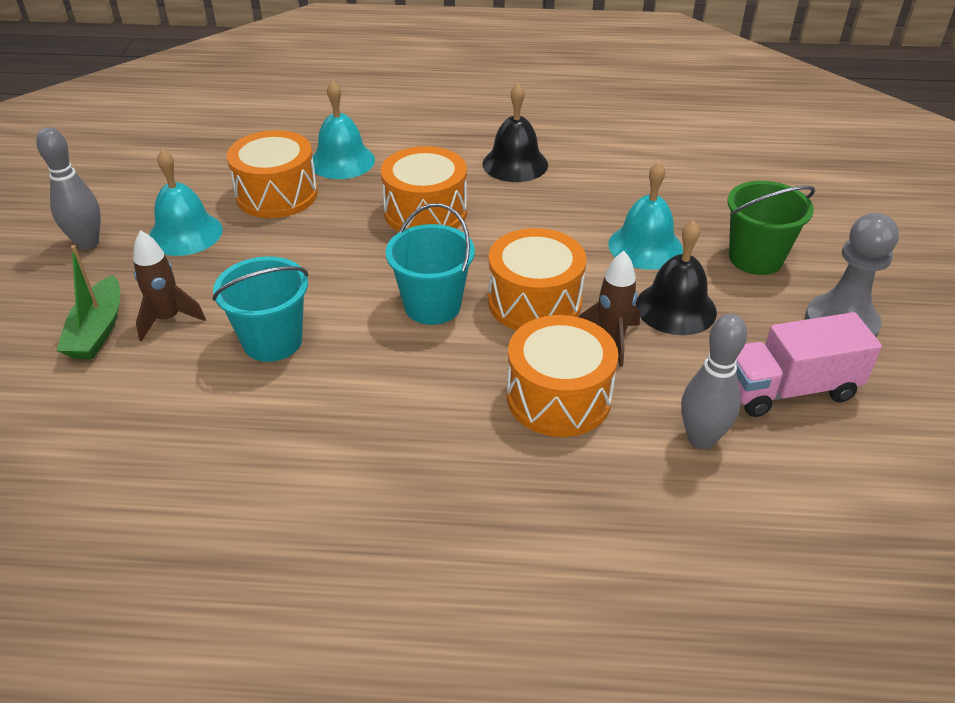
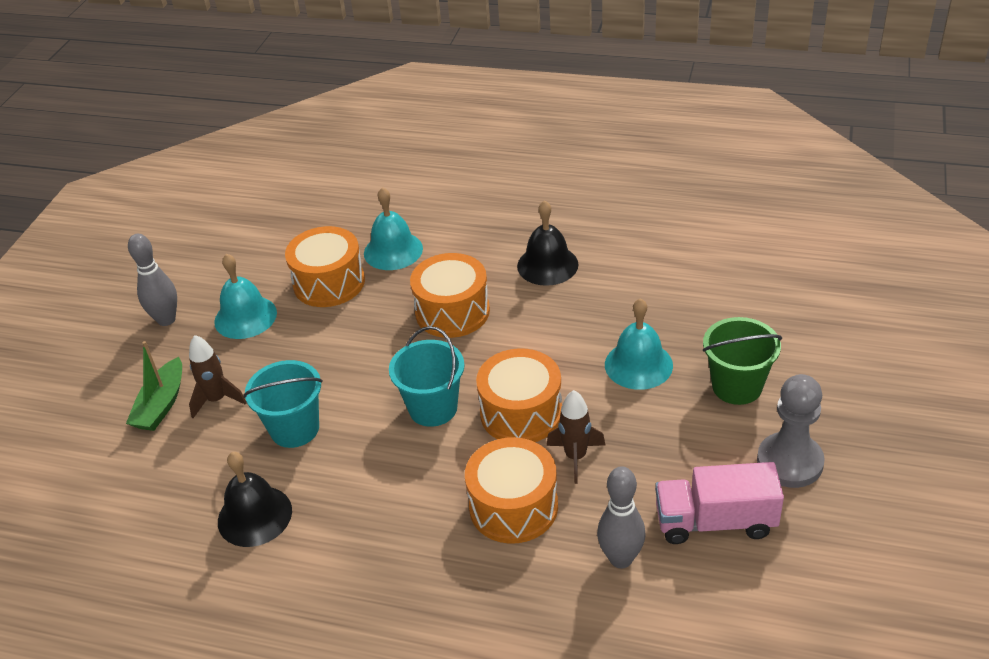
camera: 15 degrees right, 0 degrees up
(676, 308) = (644, 431): black bell -> black bell (254, 516)

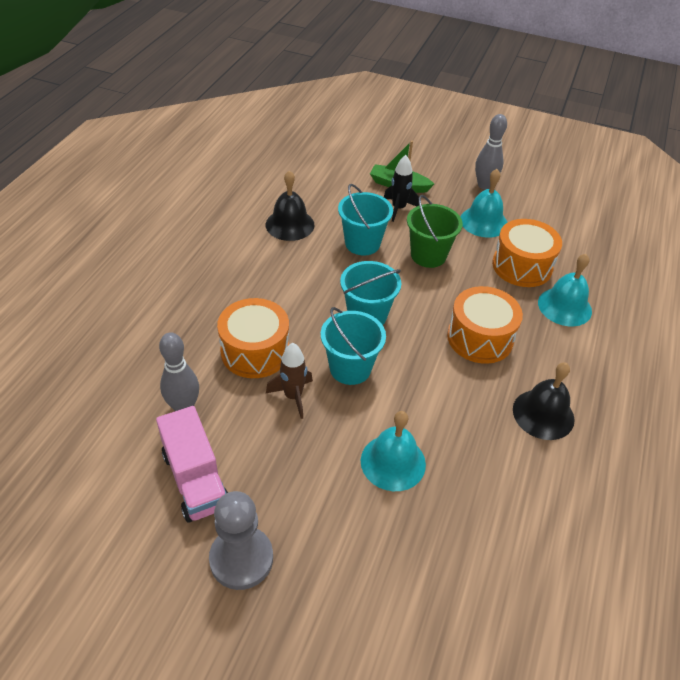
camera: 90 degrees right, 5 degrees up
(217, 400) = (398, 209): brown rocket -> black rocket
(521, 413) = (350, 368): orange drum -> turquoise bucket
(715, 521) = (195, 479): pink truck -> pink truck turned 150 degrees clockwise
(737, 386) = (349, 539): green bucket -> green bucket (428, 255)

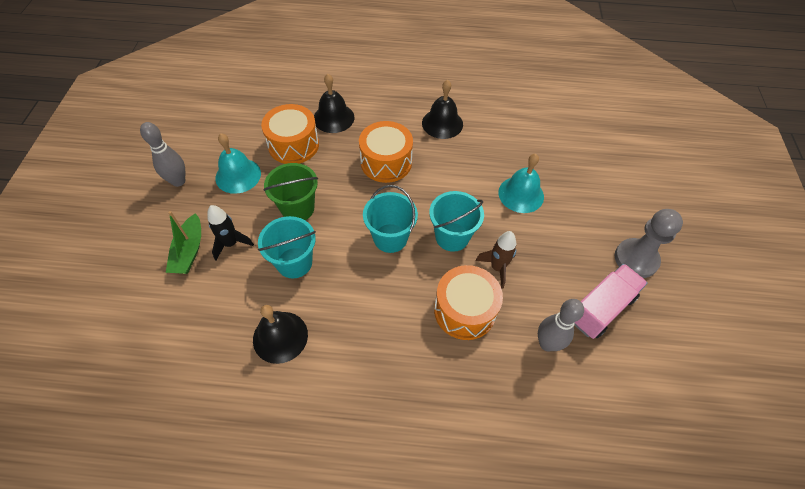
camera: 105 degrees left, 10 degrees up
(564, 306) = (333, 118): turquoise bell -> black bell

